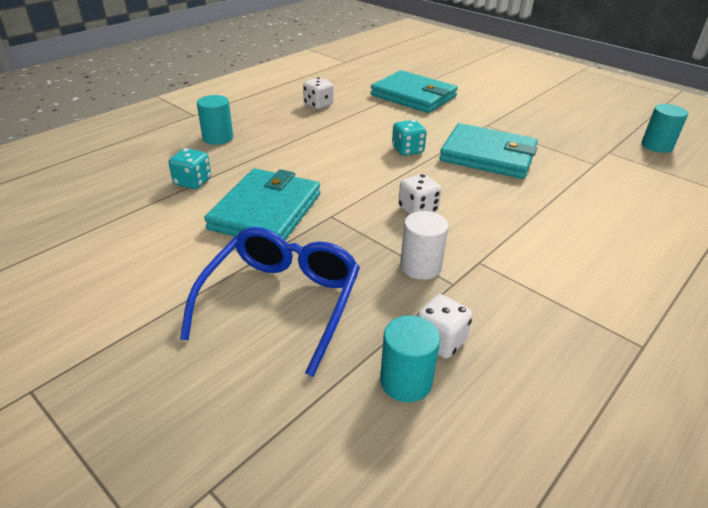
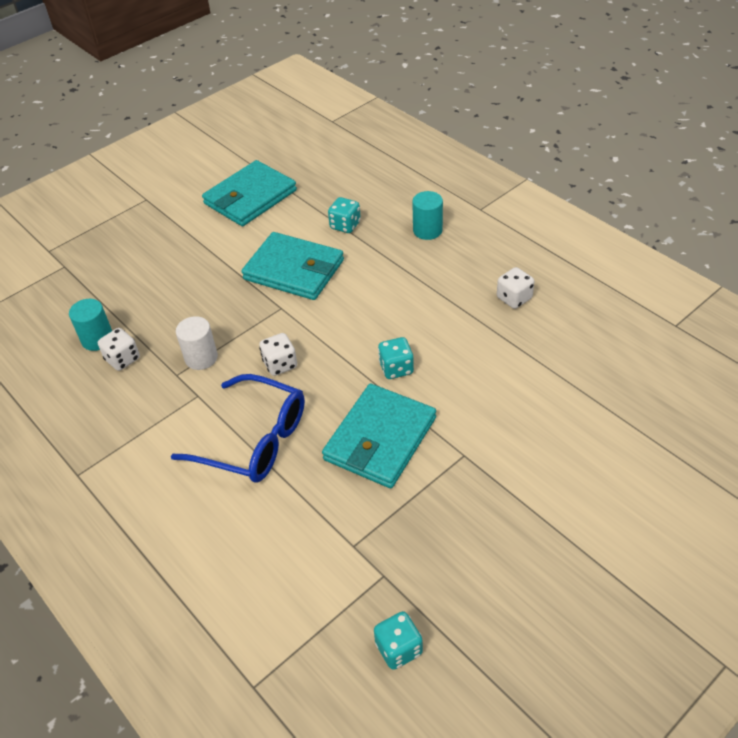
camera: 100 degrees right, 10 degrees up
(282, 301) = (184, 283): blue glasses -> blue glasses (254, 440)
(413, 96) = (552, 389): turquoise wallet -> turquoise wallet (250, 197)
(656, 146) = (398, 648): turquoise cylinder -> turquoise dice

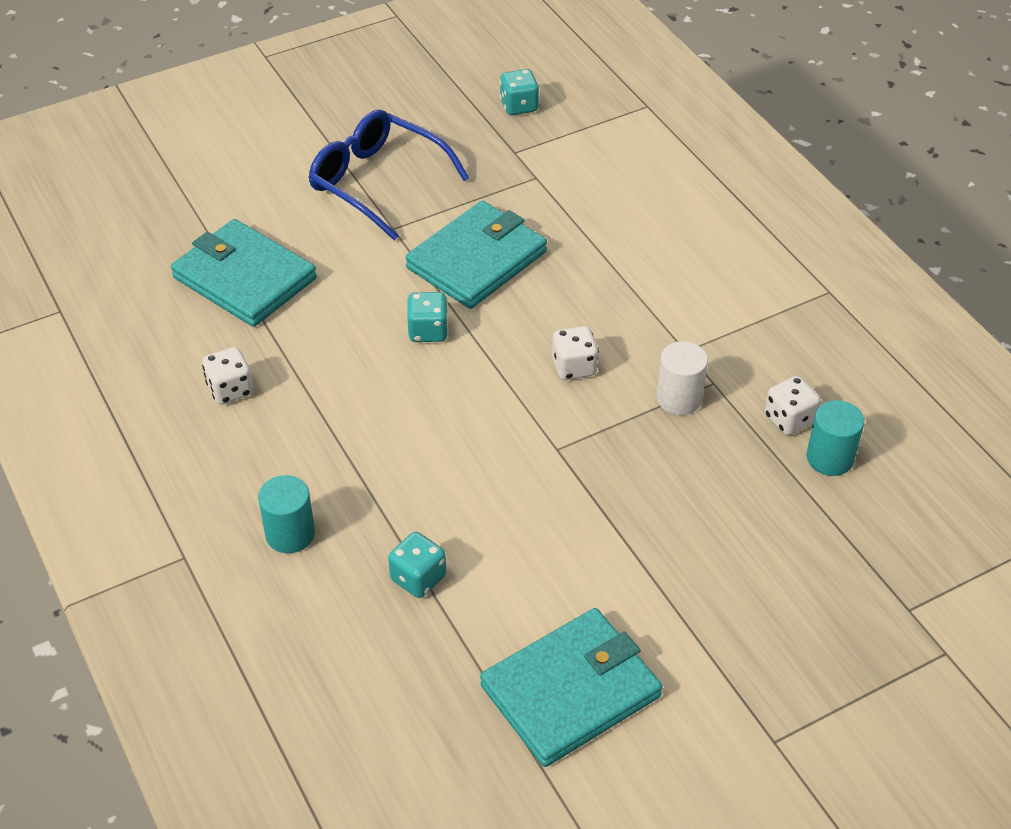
camera: 170 degrees left, 0 degrees up
(254, 440) = (620, 286): blue glasses -> blue glasses (377, 182)
(294, 270) = (524, 509): turquoise wallet -> turquoise wallet (244, 278)

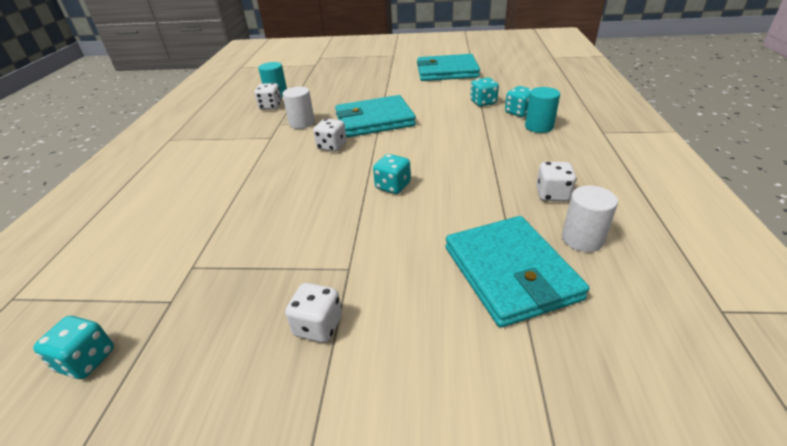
camera: 145 degrees left, 10 degrees down
(185, 339) = (582, 239): none -> white cylinder
(339, 567) = (519, 112): none -> turquoise dice
(377, 182) = (318, 326): blue glasses -> white dice
(477, 260) = (315, 218): turquoise wallet -> turquoise wallet (374, 120)

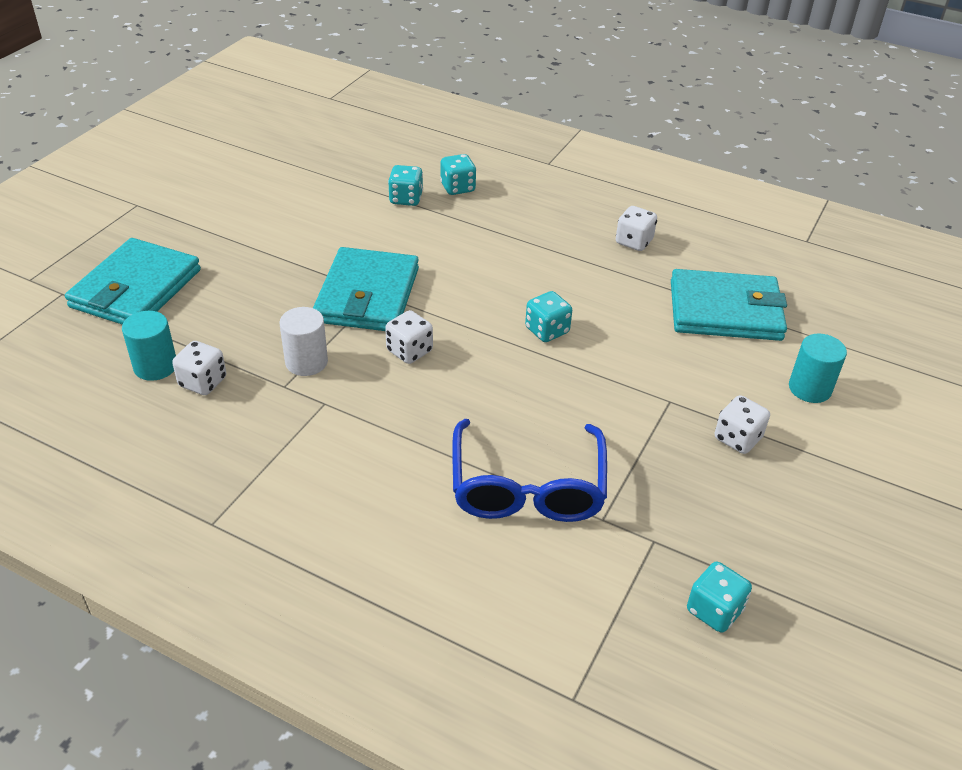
camera: 70 degrees left, 5 degrees up
(217, 223) = (527, 488): none -> blue glasses
(447, 71) = (273, 185): turquoise wallet -> turquoise wallet (136, 289)
(539, 126) = (503, 191): turquoise cylinder -> turquoise cylinder (809, 388)
(582, 239) = (704, 257): white cylinder -> none

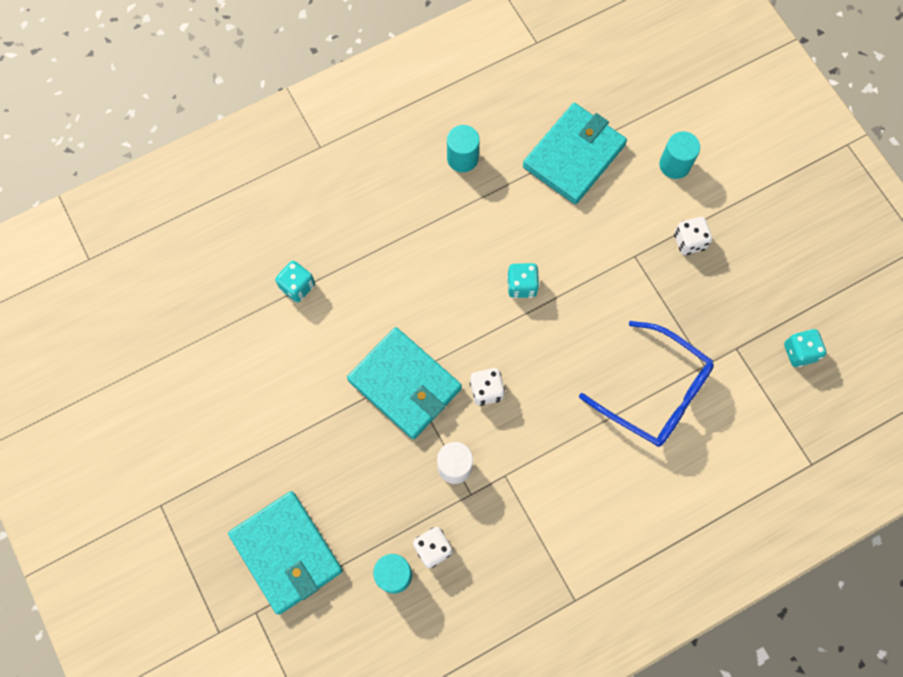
camera: 55 degrees left, 30 degrees up
(457, 188) = (308, 238): turquoise dice -> none
(634, 242) = (462, 158): white dice -> turquoise cylinder

